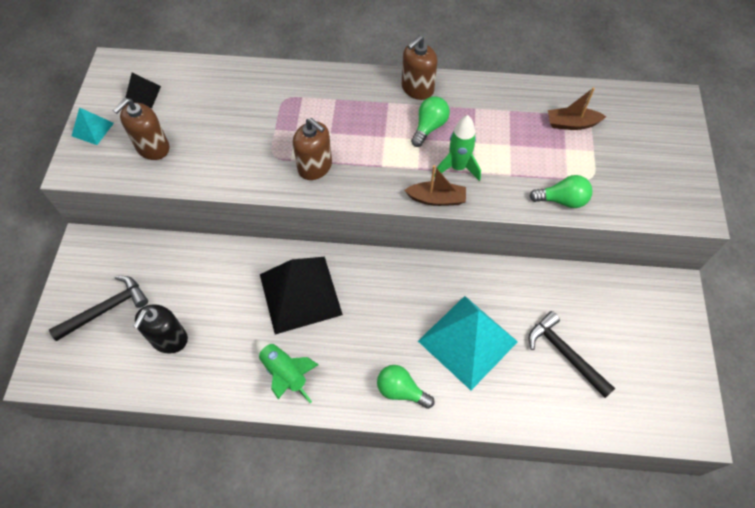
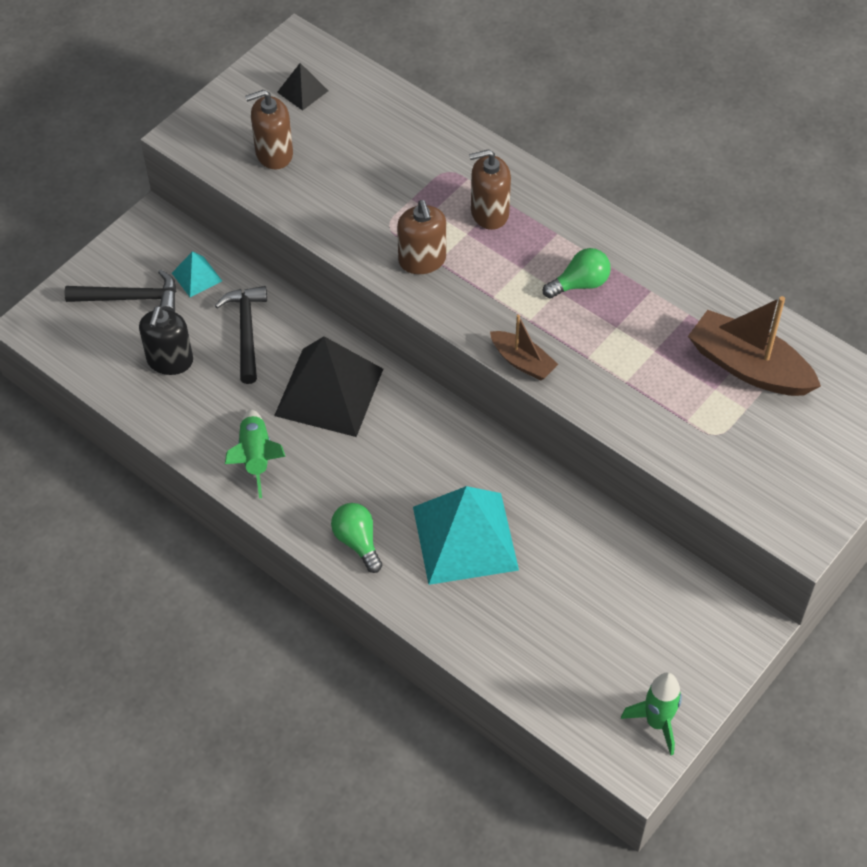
camera: 35 degrees right, 5 degrees down
(92, 129) = (229, 103): turquoise pyramid -> turquoise pyramid (197, 276)
(169, 339) = (170, 361): black soap dispenser -> black soap dispenser turned 45 degrees counterclockwise
(417, 88) = (603, 235): brown soap dispenser -> brown soap dispenser (489, 213)
(457, 167) = (573, 343): green rocket -> green rocket (657, 723)
(562, 200) = (659, 438): green light bulb -> none
(565, 354) = (559, 612): black hammer -> black hammer (246, 331)
(571, 124) = (748, 367): brown boat -> brown boat, size x1.77

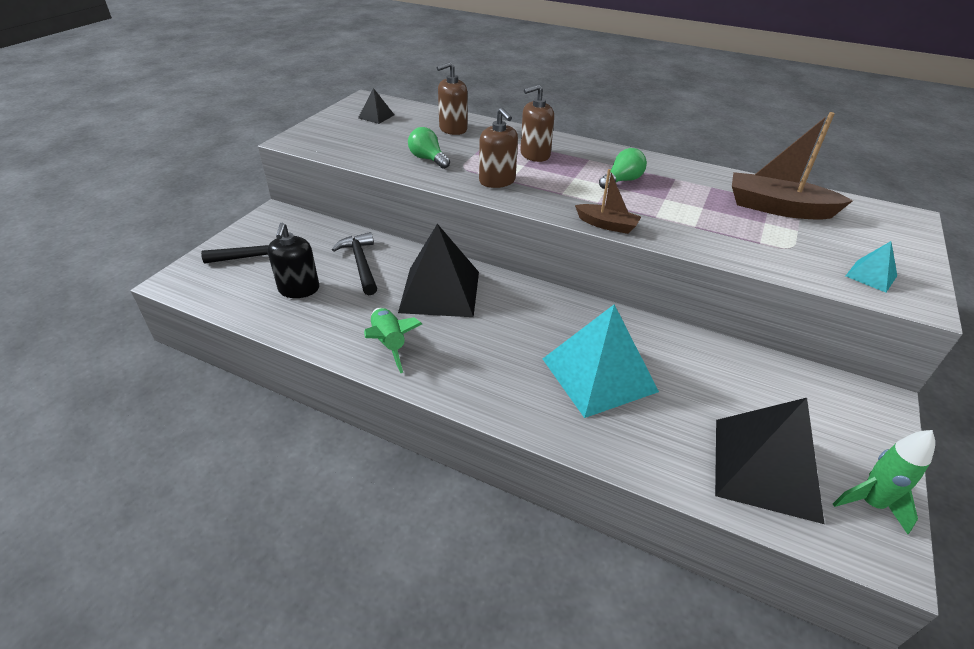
camera: 15 degrees left, 15 degrees down
(197, 276) = (314, 238): turquoise pyramid -> turquoise pyramid (871, 275)
(274, 154) = (363, 143): brown soap dispenser -> brown soap dispenser (453, 129)
(357, 542) = (503, 394): green light bulb -> green light bulb (428, 159)
(580, 671) = (766, 468): none -> black pyramid

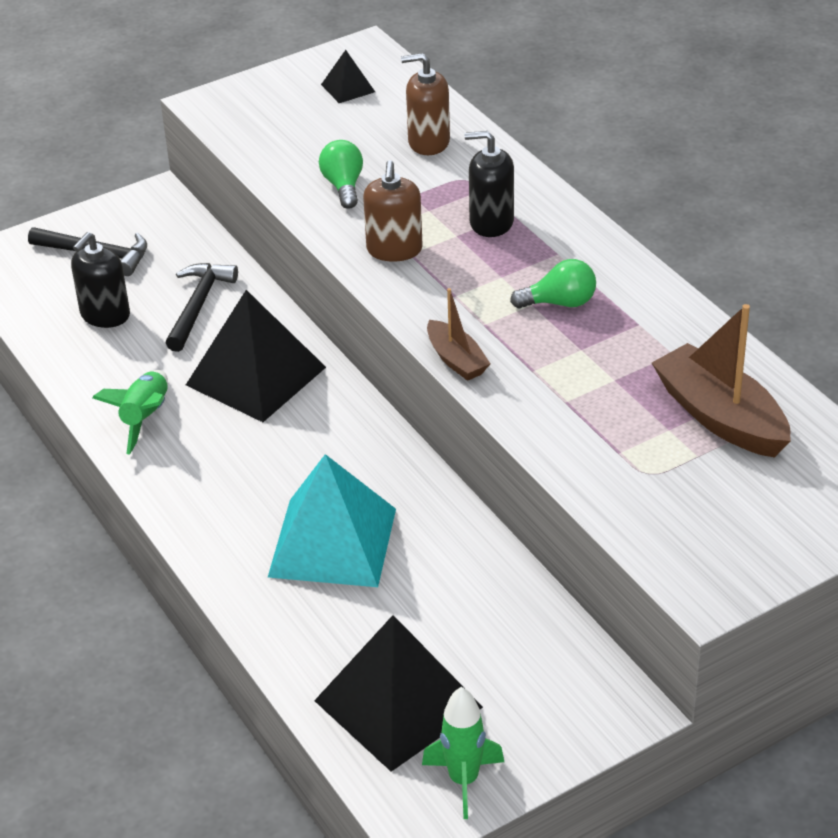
camera: 35 degrees right, 0 degrees up
(535, 155) = (491, 222): brown soap dispenser -> black soap dispenser
(871, 275) = (698, 545): turquoise pyramid -> none

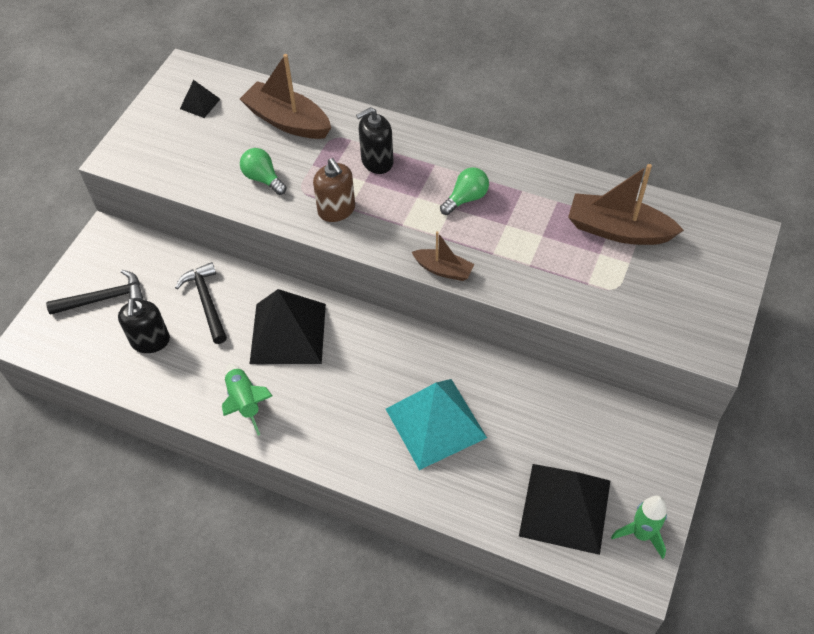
camera: 35 degrees left, 15 degrees up
(428, 142) = (287, 121): brown soap dispenser -> brown boat

